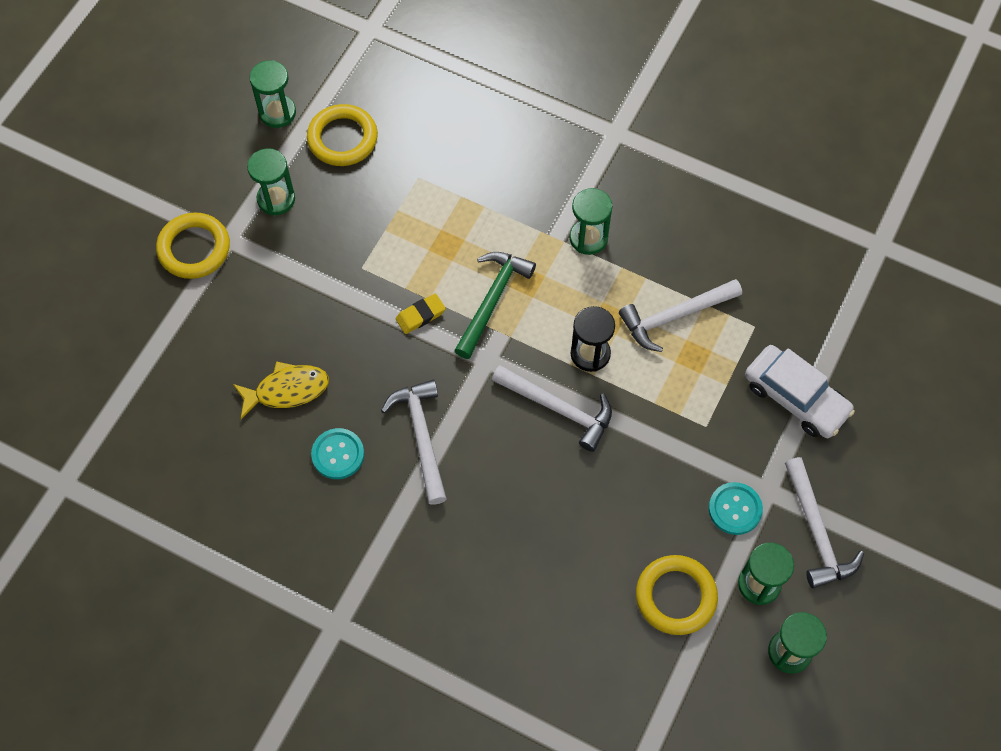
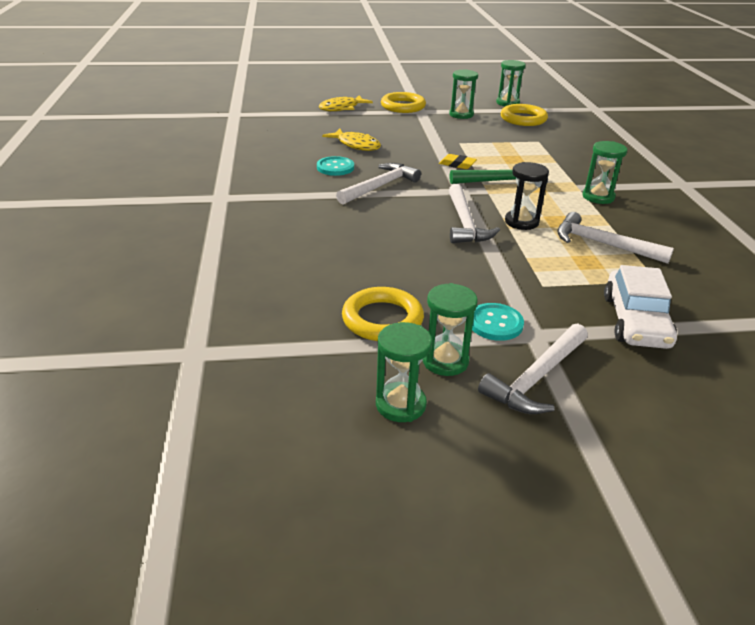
camera: 55 degrees right, 30 degrees down
(143, 330) = (342, 108): none -> yellow fish

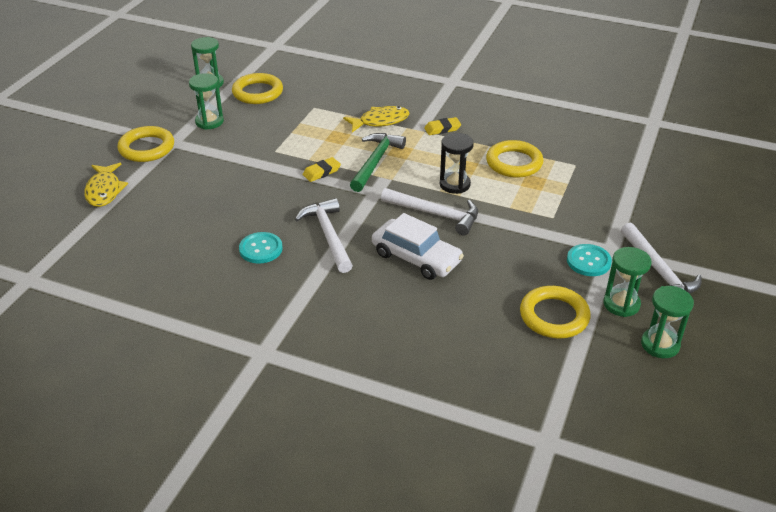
camera: 60 degrees left, 5 degrees up
(356, 145) = (218, 216): yellow fish -> yellow fish (380, 121)
(598, 197) = (442, 129): green hourglass -> yellow eraser
(602, 244) = (514, 163): white hammer -> yellow ring
(635, 321) = (617, 198): white car -> white car (416, 258)

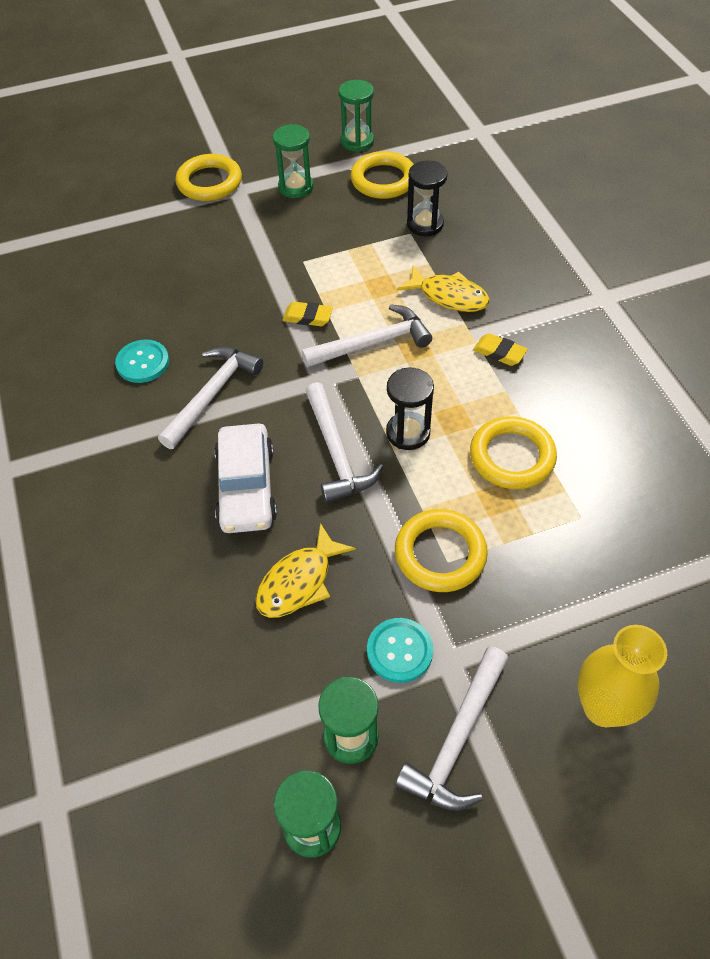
camera: 50 degrees right, 15 degrees up
(104, 190) = (122, 206): yellow fish -> yellow fish (299, 581)
(315, 99) = (425, 224): none -> black hourglass
(376, 161) = (373, 343): green hammer -> white hammer
(554, 316) = (265, 678): yellow ring -> yellow ring (440, 554)
(685, 219) = (603, 707): none -> yellow vase

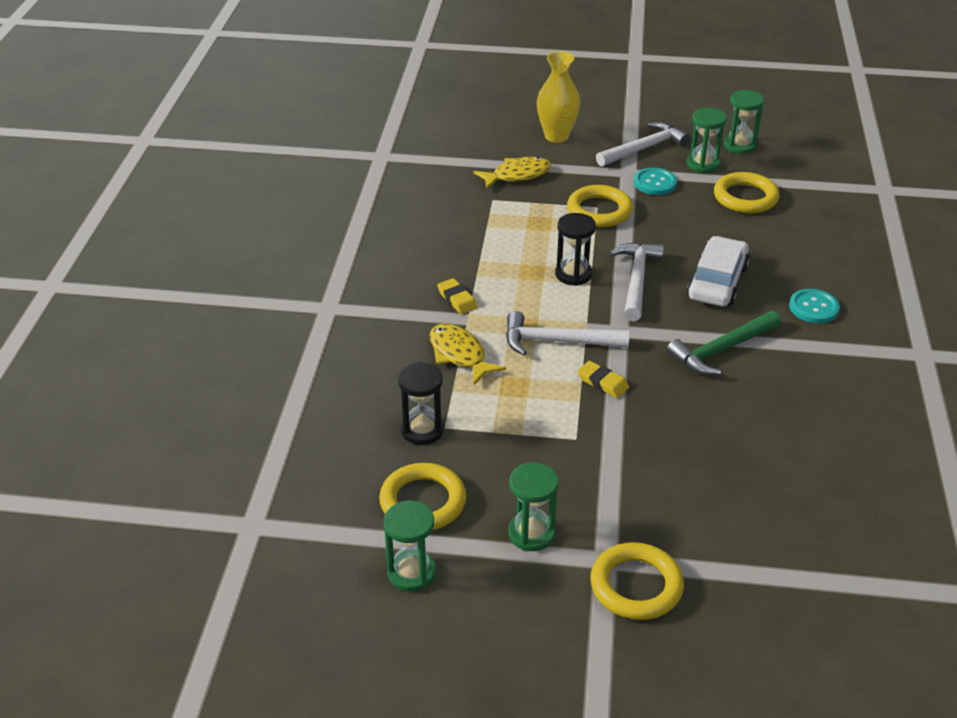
camera: 155 degrees left, 15 degrees down
(143, 362) = (779, 397): turquoise button -> turquoise button (813, 308)
(213, 394) = (720, 350): white hammer -> green hammer
(299, 581) = (702, 226): yellow fish -> yellow fish (517, 175)
(512, 457) = (509, 239): yellow ring -> yellow ring (745, 197)

